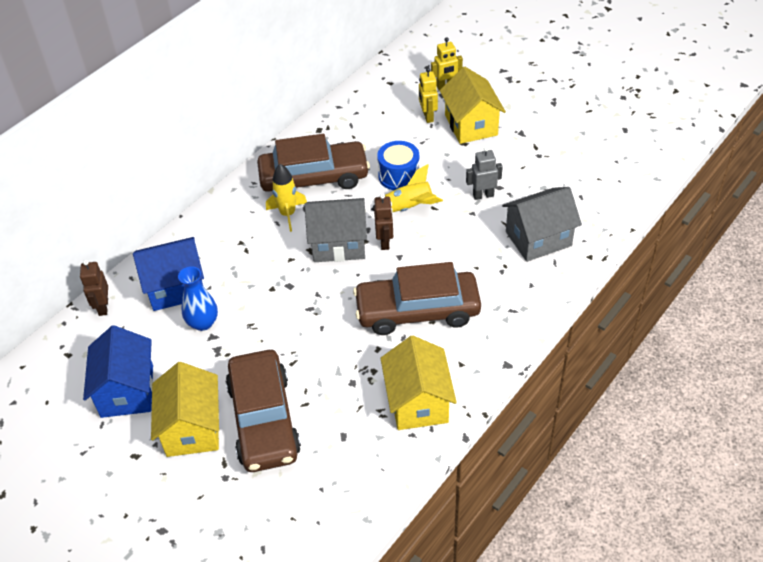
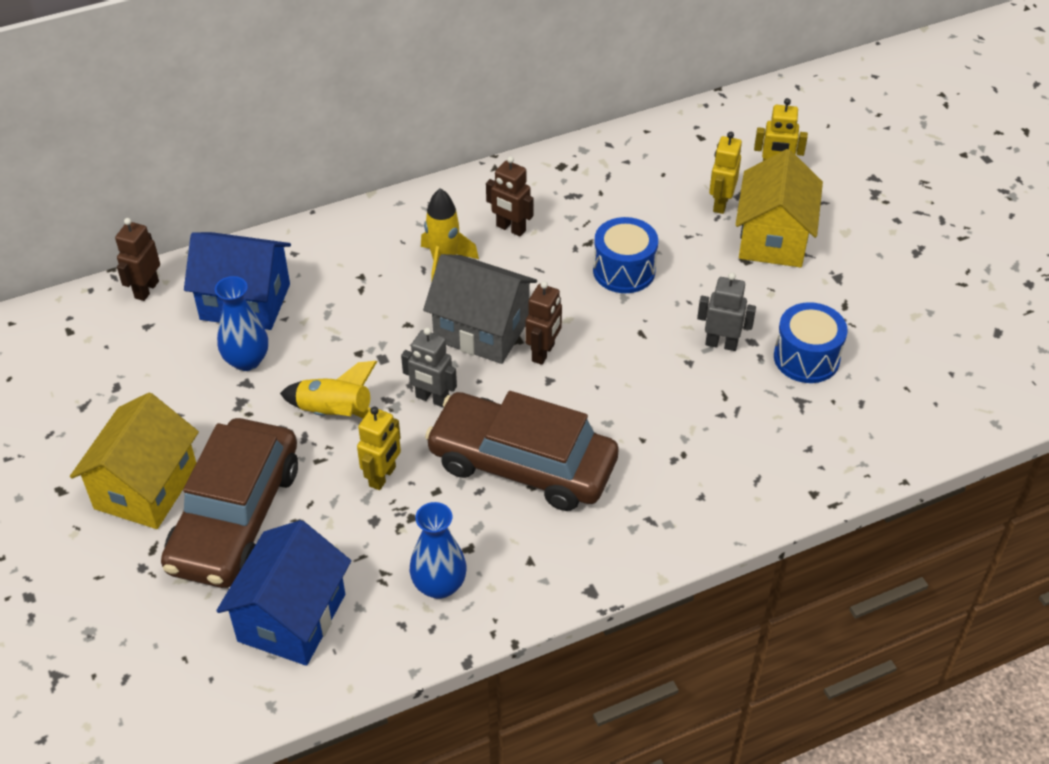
camera: 25 degrees right, 0 degrees up
(127, 391) = (104, 406): blue house -> blue house (291, 617)
(314, 178) = (510, 228): brown car -> brown robot
(337, 296) = (432, 399): none -> grey robot
(339, 355) = (383, 476): none -> yellow robot
(409, 208) = (608, 319): yellow rocket -> yellow rocket (335, 413)
(418, 402) = (439, 585): yellow house -> blue vase
(535, 184) = (806, 358): none -> blue drum
(538, 239) = (757, 437): grey house -> none

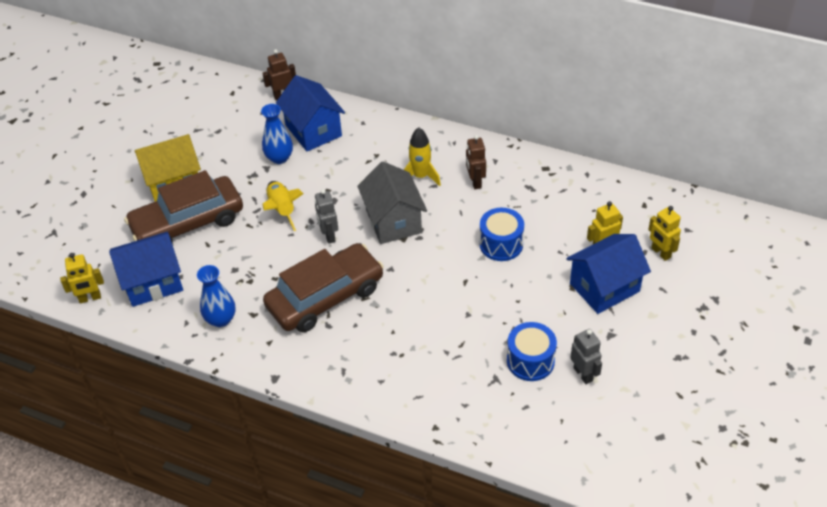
camera: 50 degrees right, 0 degrees up
(383, 476) = (263, 253): yellow robot -> yellow robot (90, 298)
(522, 464) = (325, 297): brown car -> brown car turned 75 degrees clockwise
(543, 353) = (406, 254): brown robot -> none
(721, 344) = (497, 318): grey robot -> grey robot (583, 374)
(773, 238) = (604, 287): yellow house -> blue house

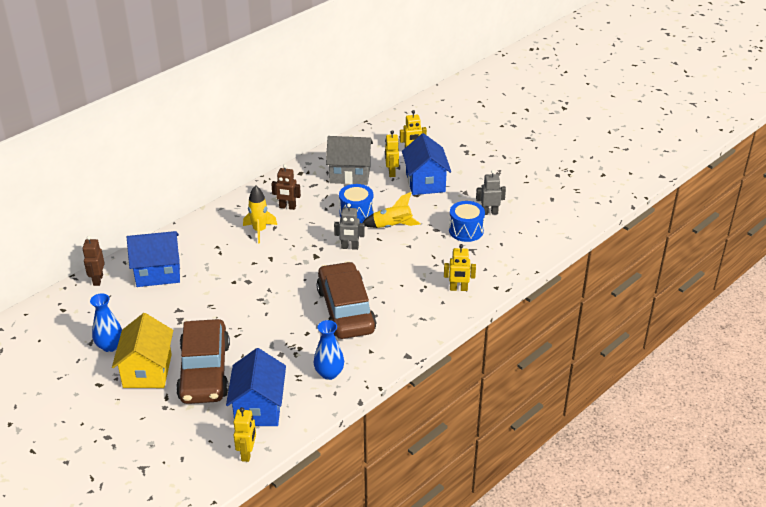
camera: 70 degrees left, 10 degrees down
(279, 158) = (173, 299): blue vase -> blue vase (110, 346)
(282, 210) = (235, 312): yellow rocket -> yellow rocket (392, 226)
(329, 235) = (284, 293): grey robot -> grey robot (349, 247)
(393, 221) = (295, 256): grey house -> grey house (350, 174)
(412, 389) = (458, 289): none -> yellow robot

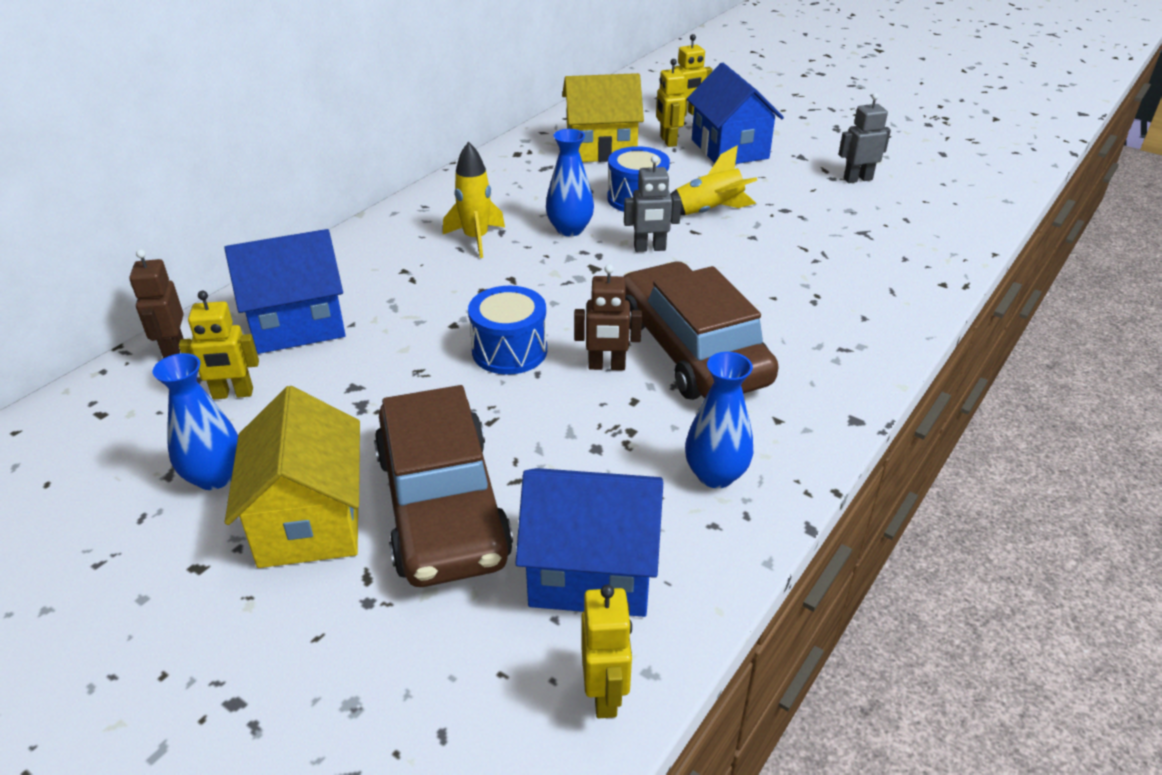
camera: 10 degrees left, 0 degrees up
(258, 407) = (591, 572): blue house -> blue house turned 75 degrees counterclockwise
(287, 207) = (513, 201): brown robot -> brown robot (606, 366)
(311, 230) = (570, 229): none -> blue vase
(350, 174) = (601, 148): grey house -> yellow house
(458, 289) = (879, 293): yellow robot -> yellow robot (233, 394)
(466, 230) = (836, 206): blue drum -> blue drum (509, 350)

